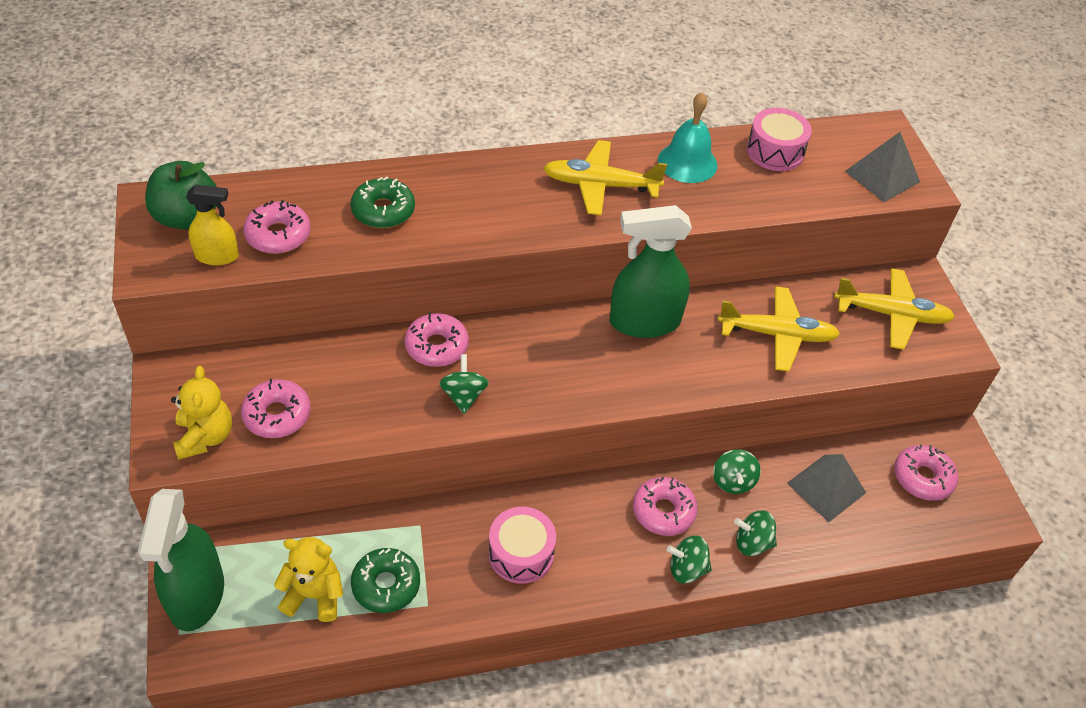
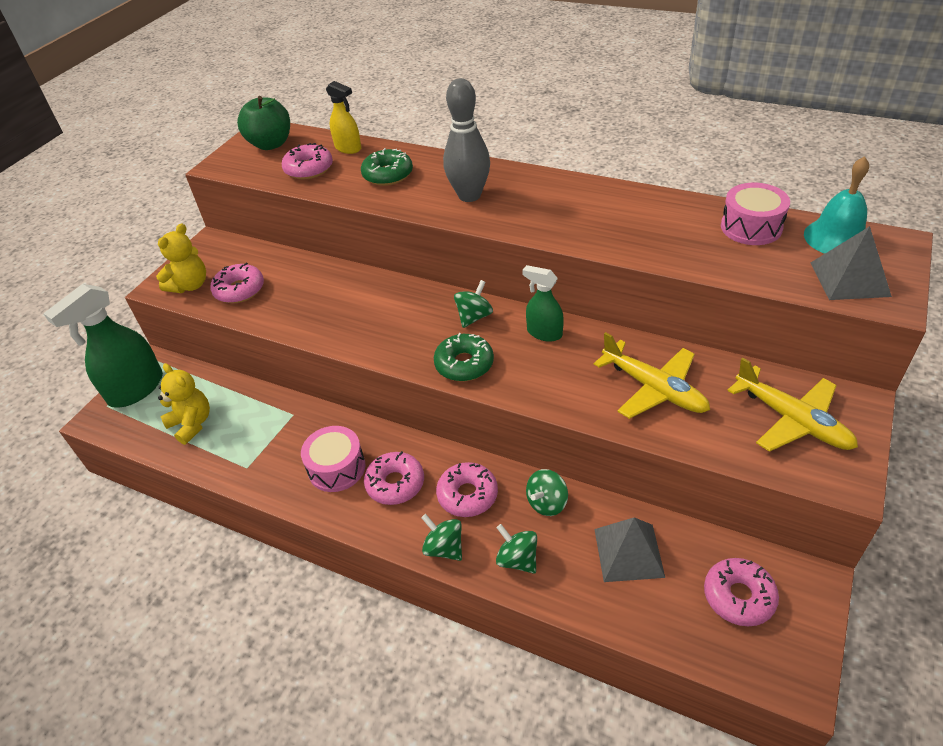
camera: 45 degrees right, 5 degrees down
(217, 256) = (262, 169): yellow spray bottle -> yellow spray bottle (348, 148)
(386, 585) = (236, 440): green donut -> green donut (464, 364)
(436, 346) = (376, 289): pink donut -> pink donut (395, 483)
(463, 396) = (360, 327): green spinning top -> green spinning top (474, 317)
(499, 206) = (469, 195): none -> grey bowling pin
(601, 185) = (563, 206): yellow plane -> none
(644, 322) = (544, 333): green spray bottle -> green spray bottle, size x0.55
(687, 162) = (656, 211): turquoise bell -> turquoise bell (836, 237)

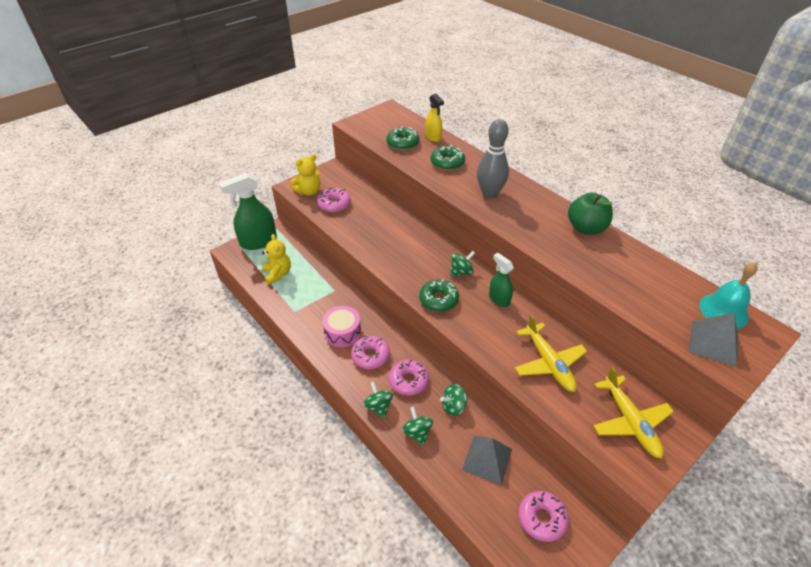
camera: 20 degrees right, 0 degrees up
(271, 144) = (389, 120): green apple -> green apple (586, 228)
(309, 169) = (403, 143): pink donut -> green donut
(751, 227) = (665, 281): pink drum -> none

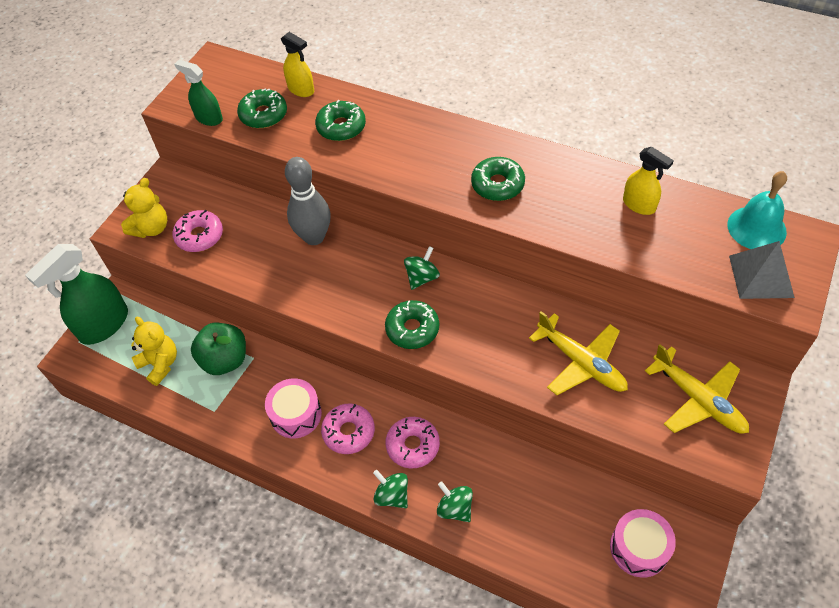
camera: 20 degrees left, 10 degrees up
(453, 406) = (482, 456): green spinning top -> none
(487, 459) = (550, 505): grey pyramid -> none
(489, 193) = (420, 158): grey bowling pin -> grey bowling pin (314, 237)
(499, 299) = (486, 298): green spray bottle -> green spray bottle (208, 118)
(535, 224) = (497, 184): none -> green donut
(542, 518) = (639, 548): pink donut -> pink drum
(586, 228) = (561, 168): green apple -> green apple (225, 360)
(634, 267) = (639, 205): none -> yellow spray bottle

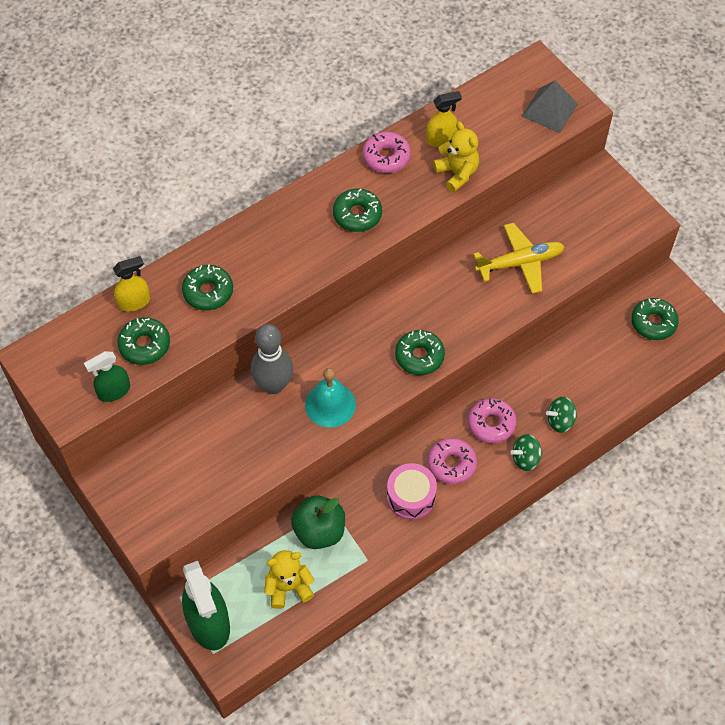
camera: 65 degrees left, 5 degrees up
(151, 228) = (166, 514): yellow teddy bear -> yellow teddy bear (457, 173)
(199, 236) = (206, 476): pink donut -> pink donut (386, 157)
(422, 277) = (373, 325): green spinning top -> none
(639, 548) = (653, 323): pink drum -> green donut
(697, 399) = (591, 212): yellow plane -> none
(756, 228) = (509, 86): turquoise bell -> turquoise bell (330, 404)

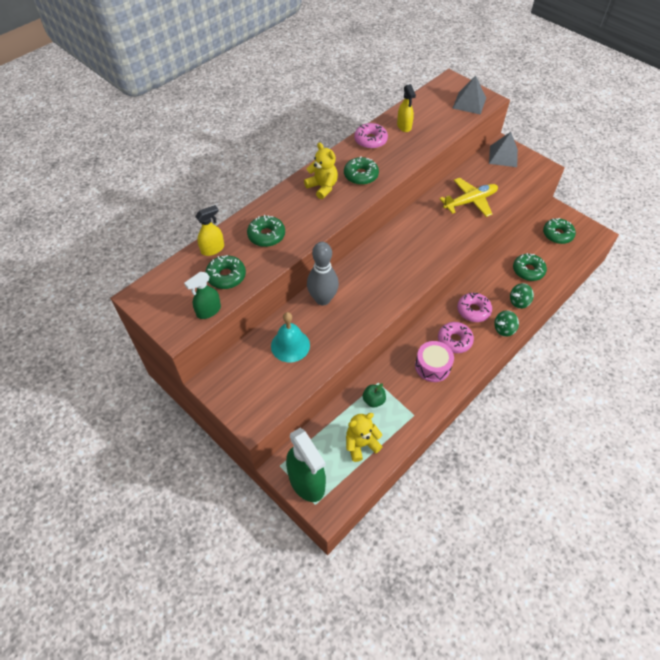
camera: 10 degrees left, 5 degrees down
(319, 531) = (373, 400): green apple -> green apple, size x0.58
(330, 404) = (367, 306): turquoise bell -> turquoise bell (290, 345)
(419, 356) = (421, 266): green donut -> green donut (528, 270)
(441, 139) = (404, 126): yellow spray bottle -> yellow spray bottle turned 105 degrees clockwise
(457, 173) = (421, 144): yellow teddy bear -> yellow teddy bear (322, 187)
(593, 192) = (503, 156): none -> grey pyramid

